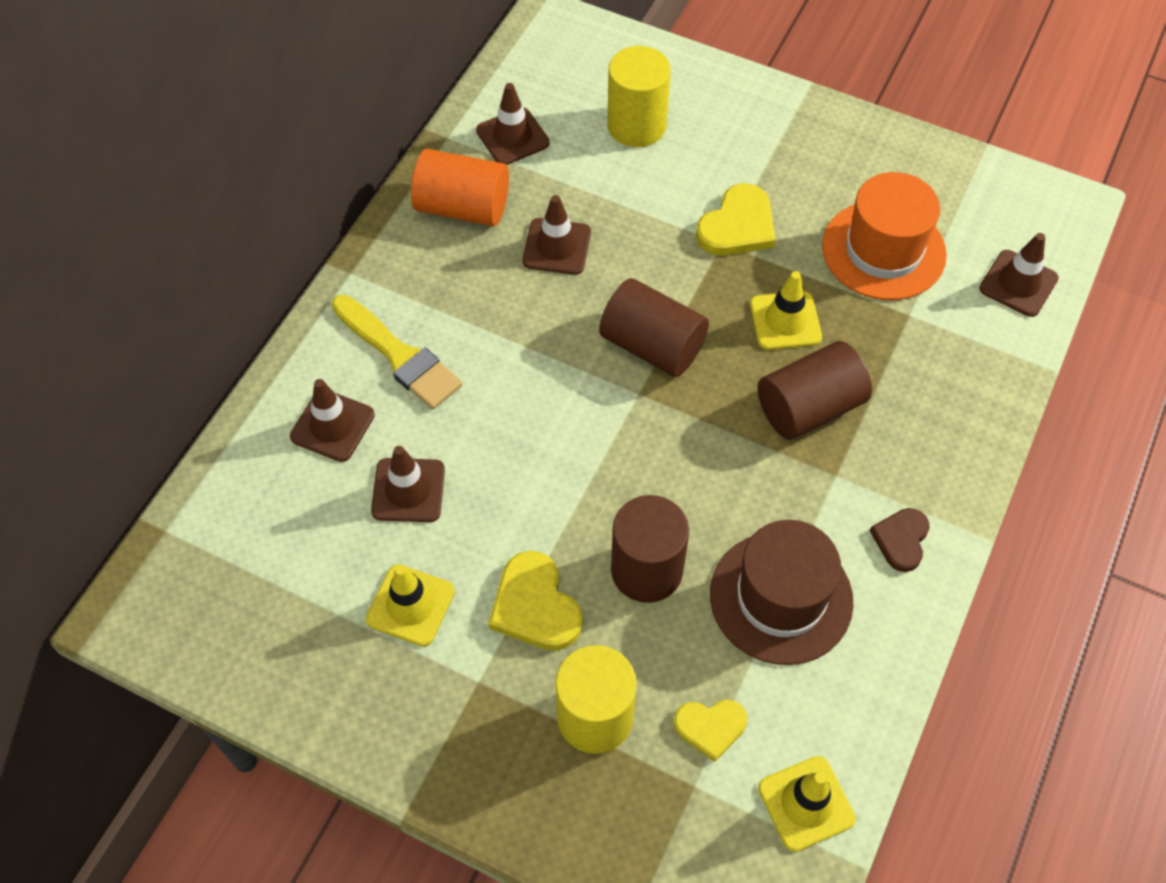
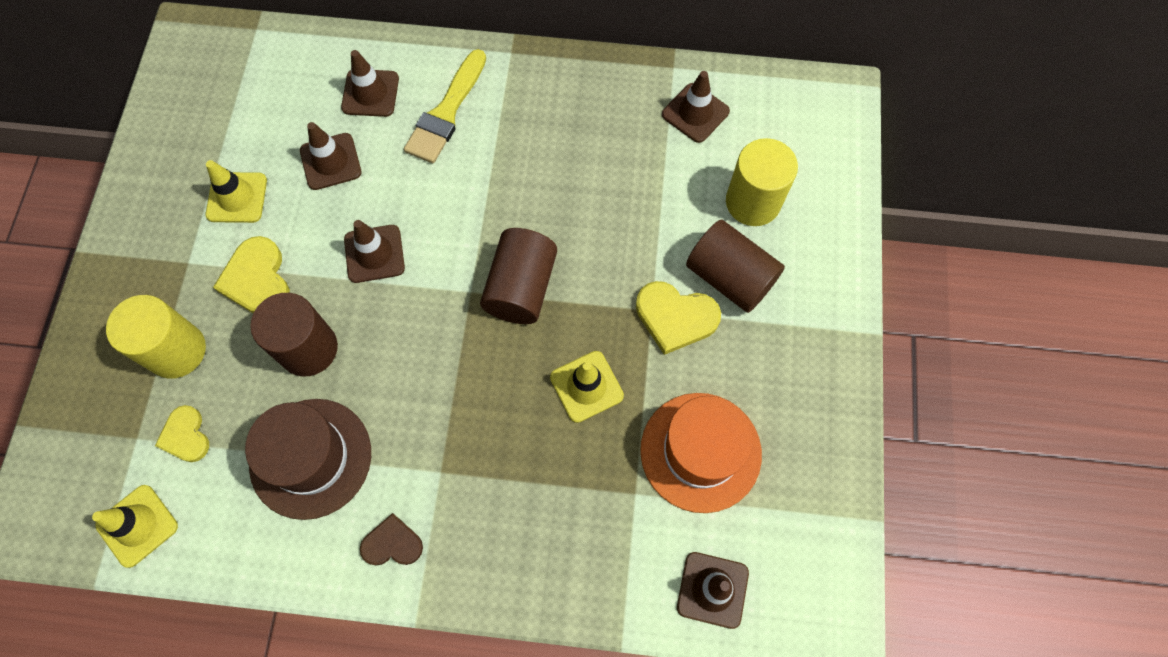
camera: 70 degrees right, 10 degrees up
(462, 207) = (605, 103): orange cylinder -> none
(535, 606) = (257, 279): yellow heart -> yellow heart turned 60 degrees counterclockwise
(556, 247) = (594, 184): brown traffic cone -> brown traffic cone (374, 254)
(809, 407) = (502, 431): brown cylinder -> brown cylinder (730, 277)

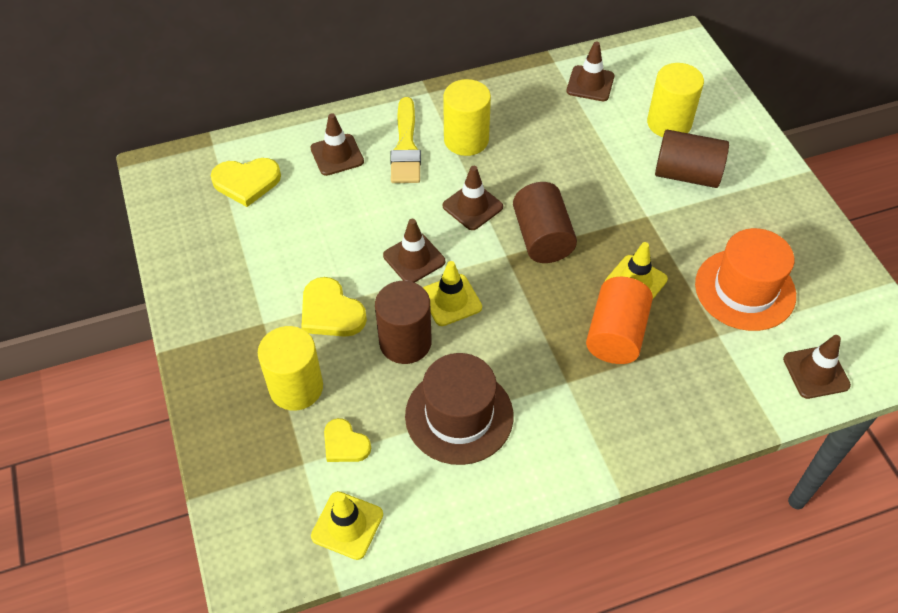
camera: 25 degrees left, 15 degrees down
(237, 197) = (275, 263): yellow traffic cone -> yellow traffic cone (451, 300)
(330, 161) = (336, 211): brown traffic cone -> brown traffic cone (472, 206)
(392, 543) = (564, 446): brown heart -> none
(515, 130) = (466, 140): none -> yellow cylinder
(525, 440) = (616, 334): none -> orange cylinder
(675, 317) = (667, 213): yellow heart -> yellow heart (246, 182)

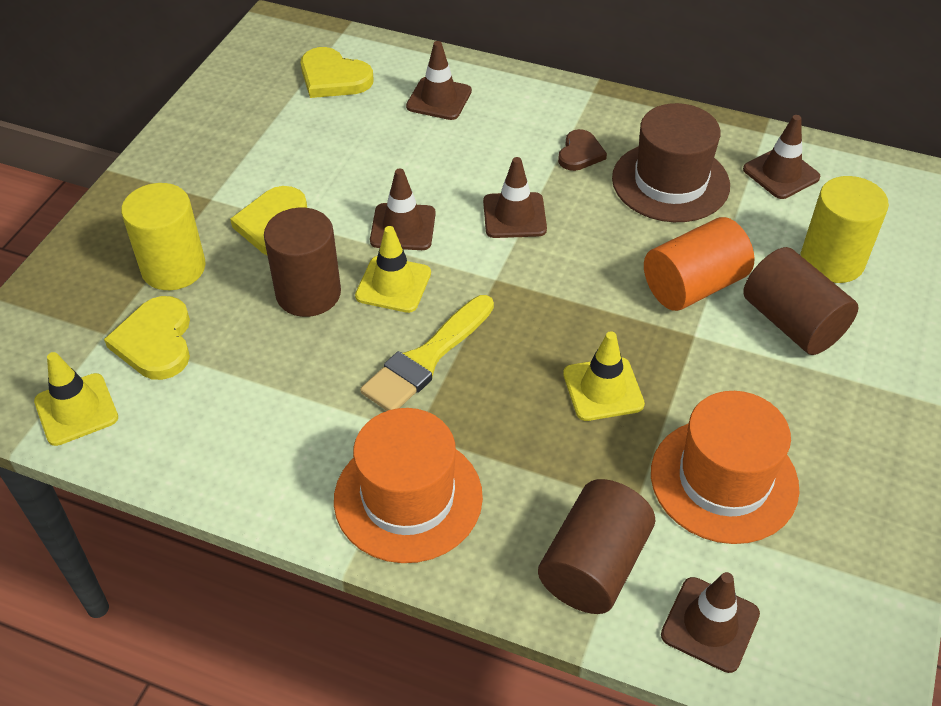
camera: 40 degrees right, 5 degrees down
(345, 444) = (155, 341): yellow heart -> yellow heart, size x1.54
(406, 147) = (512, 127): yellow brush -> yellow brush (426, 359)
(459, 415) = (278, 389): brown hat -> brown hat (670, 182)
(466, 140) = (580, 153): yellow cylinder -> brown heart
(542, 238) = (551, 286): brown cylinder -> brown cylinder (593, 565)
(605, 422) = (408, 498): none -> orange hat
(616, 334) = (520, 424): orange cylinder -> orange cylinder (693, 286)

